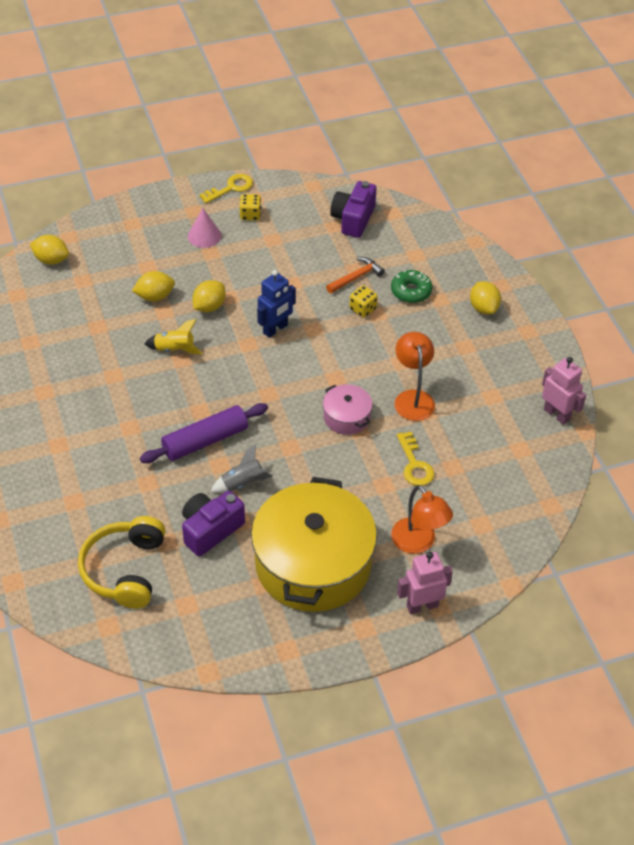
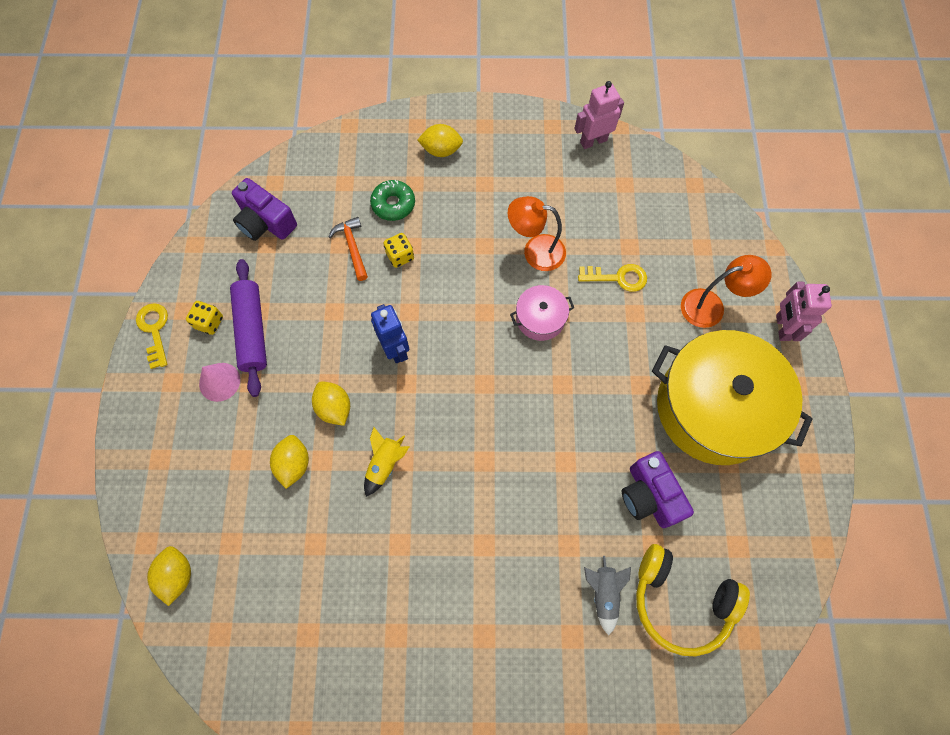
camera: 70 degrees left, 20 degrees up
(51, 260) = (177, 575): yellow lemon -> yellow lemon turned 45 degrees counterclockwise
(205, 441) = (529, 467): purple rolling pin -> purple rolling pin (252, 331)
(242, 483) = (597, 445): grey rocket -> grey rocket (603, 593)

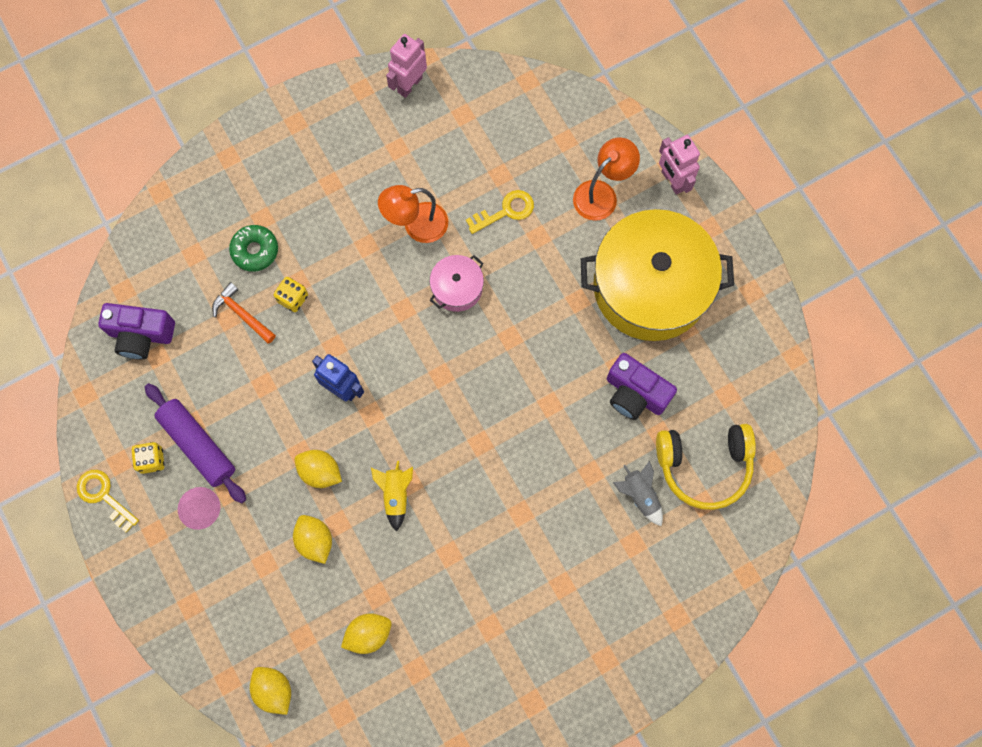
camera: 30 degrees left, 5 degrees up
(441, 150) = (268, 171): yellow lemon -> yellow lemon (368, 634)

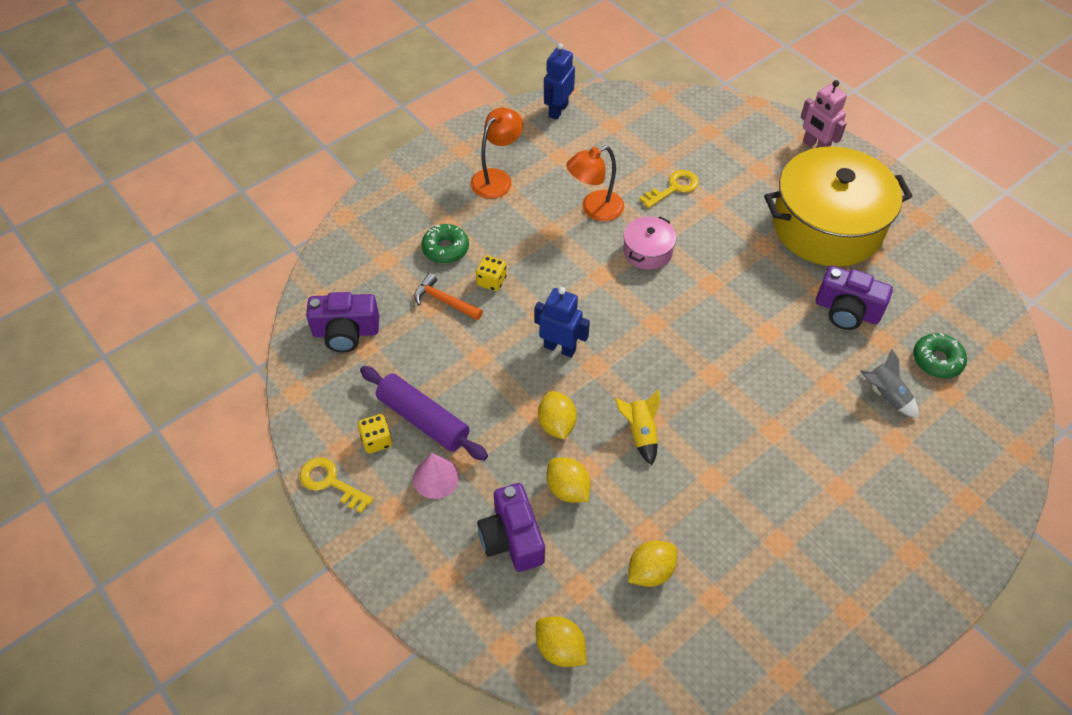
camera: 10 degrees left, 20 degrees down
(254, 580) = (512, 538): none -> purple camera
(320, 472) = (556, 424): yellow lemon -> yellow lemon turned 60 degrees clockwise
(409, 84) = (558, 110): pink robot -> blue robot
(602, 194) = (756, 164): orange lamp -> orange lamp (497, 178)
(704, 465) = (937, 360): yellow headphones -> green donut

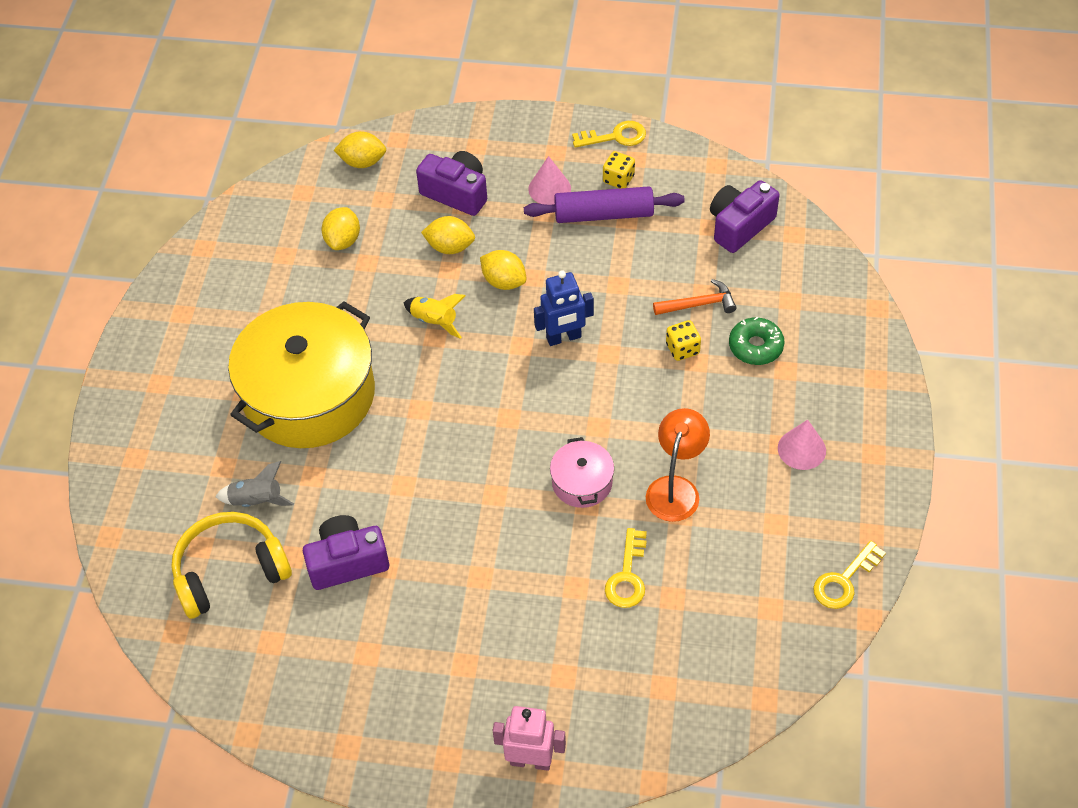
camera: 140 degrees right, 0 degrees up
(497, 178) = (801, 449): orange lamp -> pink cone
(558, 110) = (844, 580): blue robot -> yellow key
(827, 226) = (436, 653): yellow pot -> yellow pot (309, 395)
(937, 360) = (230, 572): green donut -> yellow headphones

